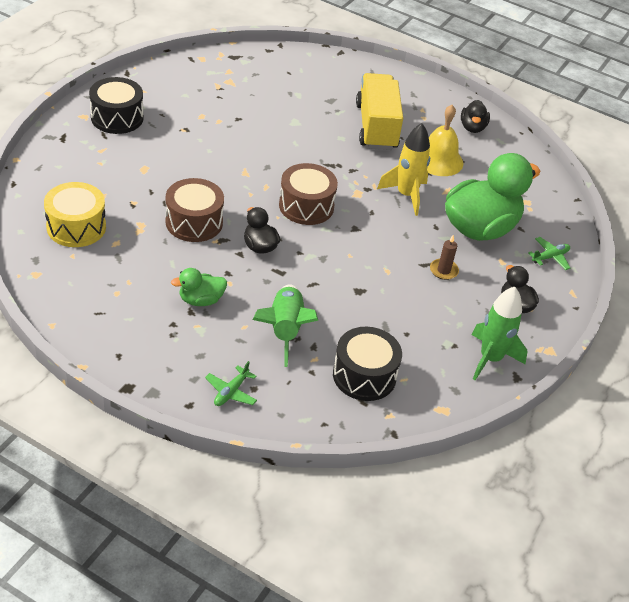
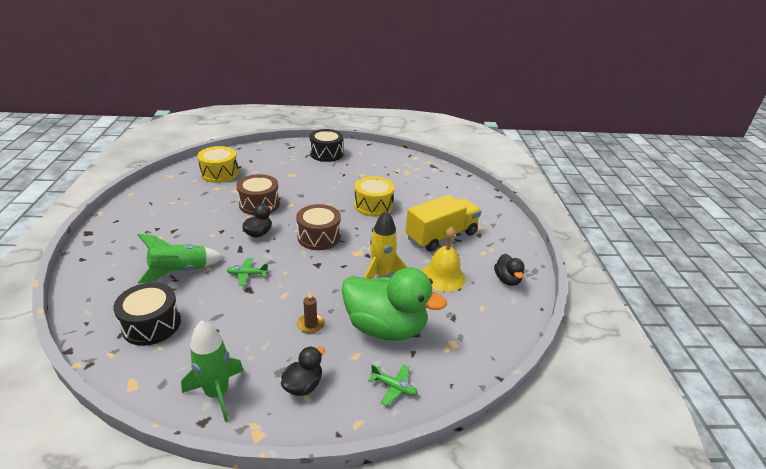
camera: 60 degrees right, 10 degrees down
(201, 300) = (187, 230): green duck -> none
(231, 392) = (102, 270): green plane -> green plane (247, 274)
(279, 141) = (373, 205): none -> yellow drum
(472, 128) = (507, 280): black duck -> black duck turned 75 degrees counterclockwise

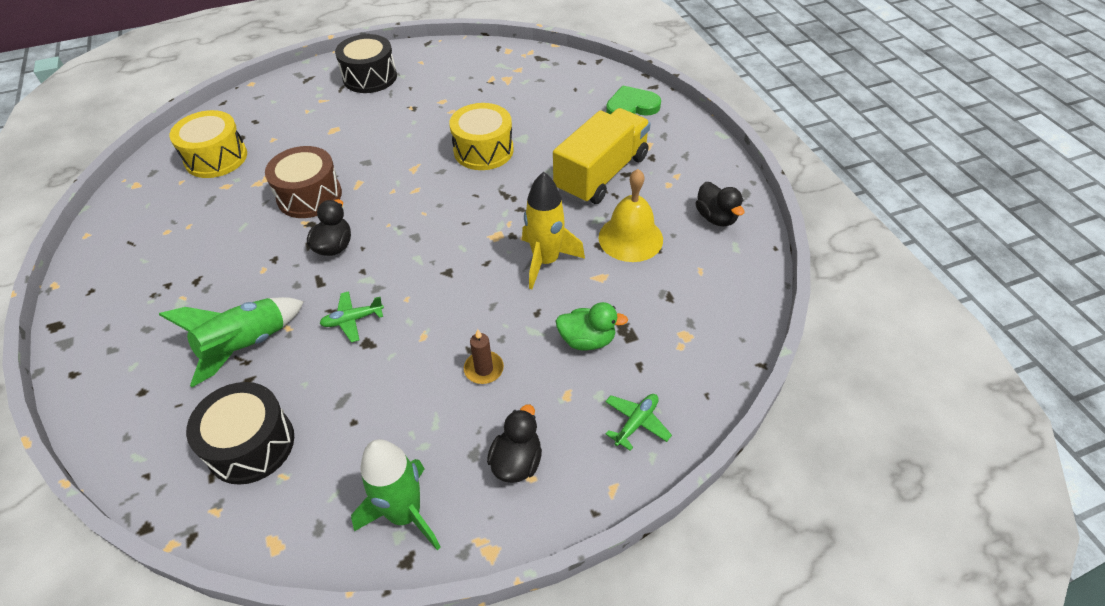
camera: 15 degrees left, 15 degrees up
(319, 237) = (428, 226): brown drum -> none
(385, 327) = (587, 340): green duck -> green duck, size x0.47
(394, 387) = (636, 423): green plane -> green plane turned 60 degrees counterclockwise
(479, 204) = (631, 107): none -> green heart

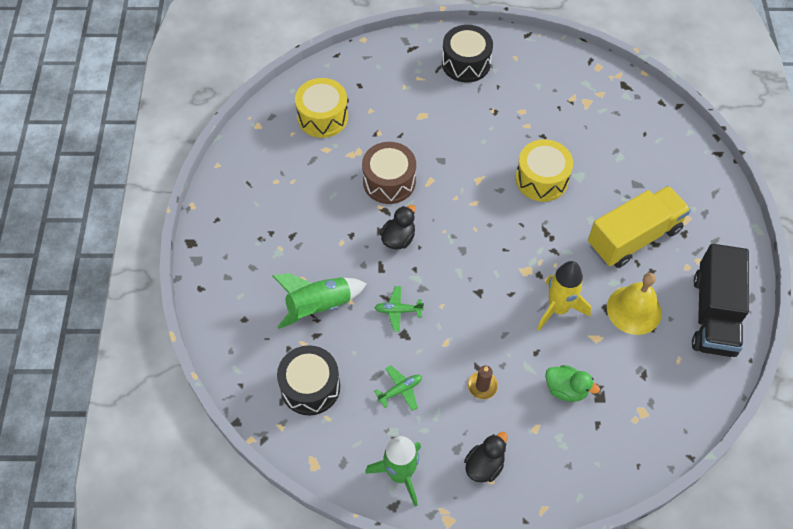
camera: 20 degrees right, 10 degrees up
(631, 107) = (688, 171): green heart -> none
(636, 423) = (578, 468): green plane -> green plane (400, 390)
(716, 218) = (713, 314): black duck -> black truck

